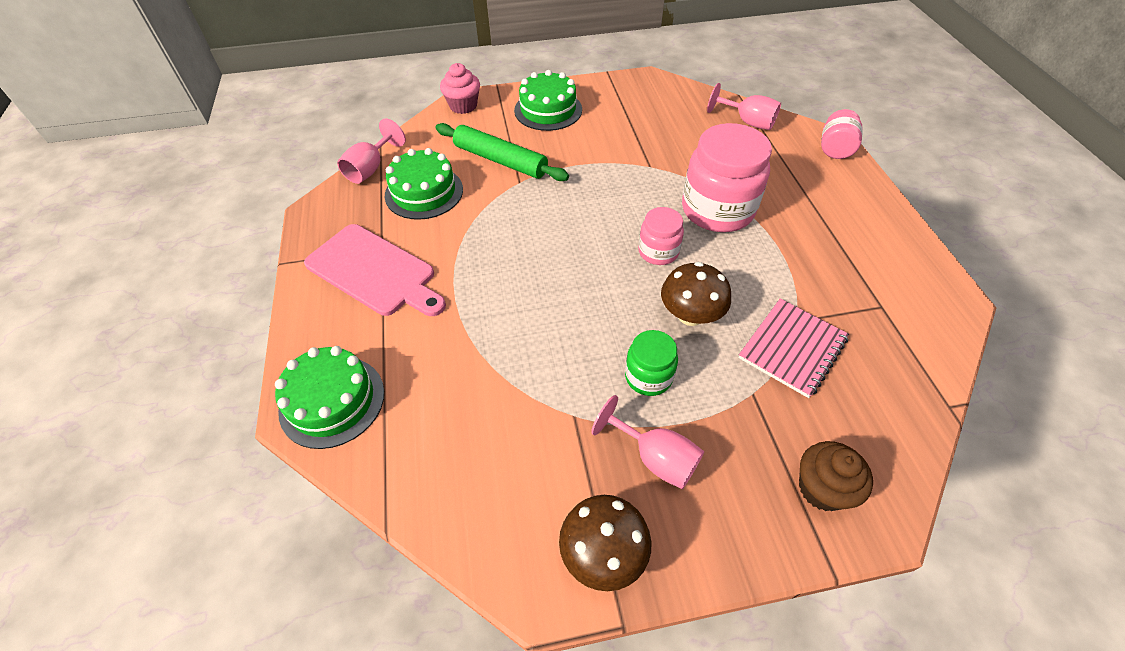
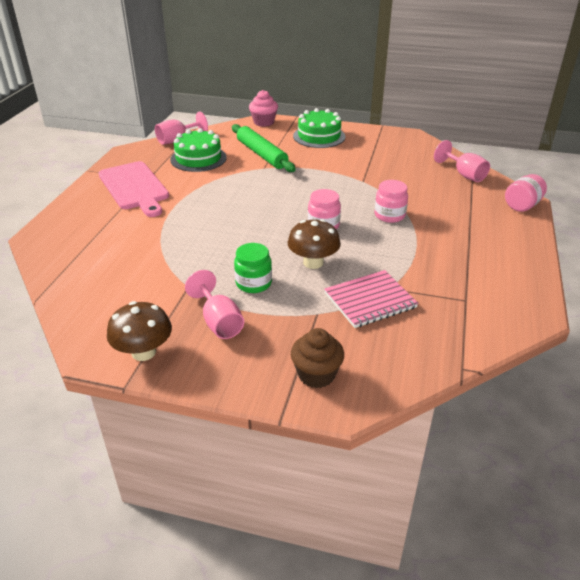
camera: 25 degrees right, 15 degrees down
(332, 401) = (59, 237): green cake -> none
(717, 210) = (389, 215): pink jar -> pink jar, size x0.53

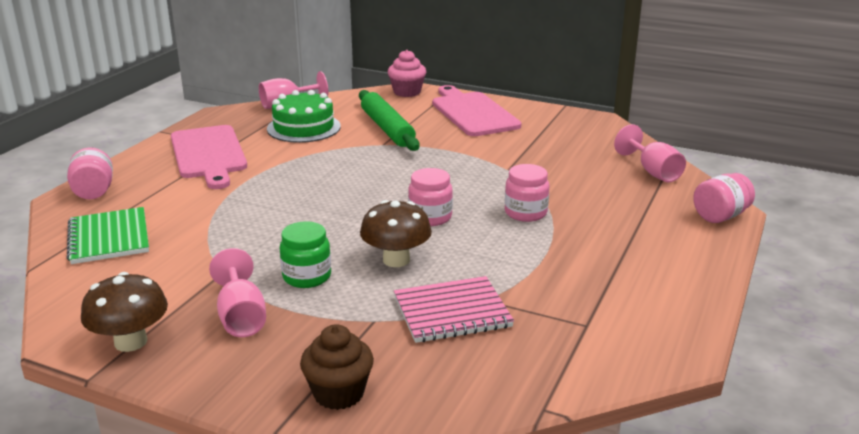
camera: 10 degrees right, 10 degrees down
(57, 228) = (93, 192): none -> pink jar
(87, 266) = (109, 238): none -> green notebook
(319, 136) = (472, 113): green cake -> pink cutting board

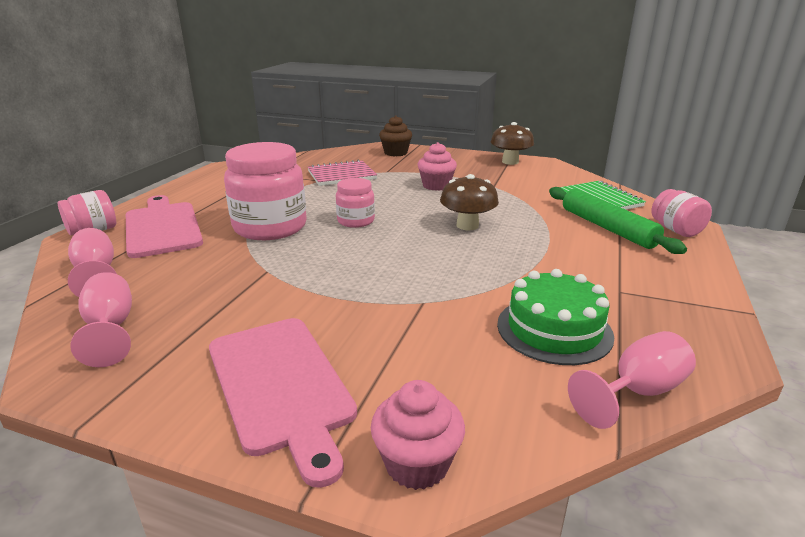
camera: 175 degrees right, 0 degrees up
(209, 154) = (628, 276): pink cutting board -> pink cutting board (162, 227)
(241, 317) = (461, 170): pink goblet -> pink goblet (111, 328)
(307, 277) = (436, 186): green jar -> pink cupcake
(387, 128) = (426, 334): green rolling pin -> green rolling pin (607, 228)
(396, 260) = (379, 195): brown mushroom -> brown mushroom (467, 225)
(525, 213) = (270, 227): pink jar -> pink jar, size x1.90

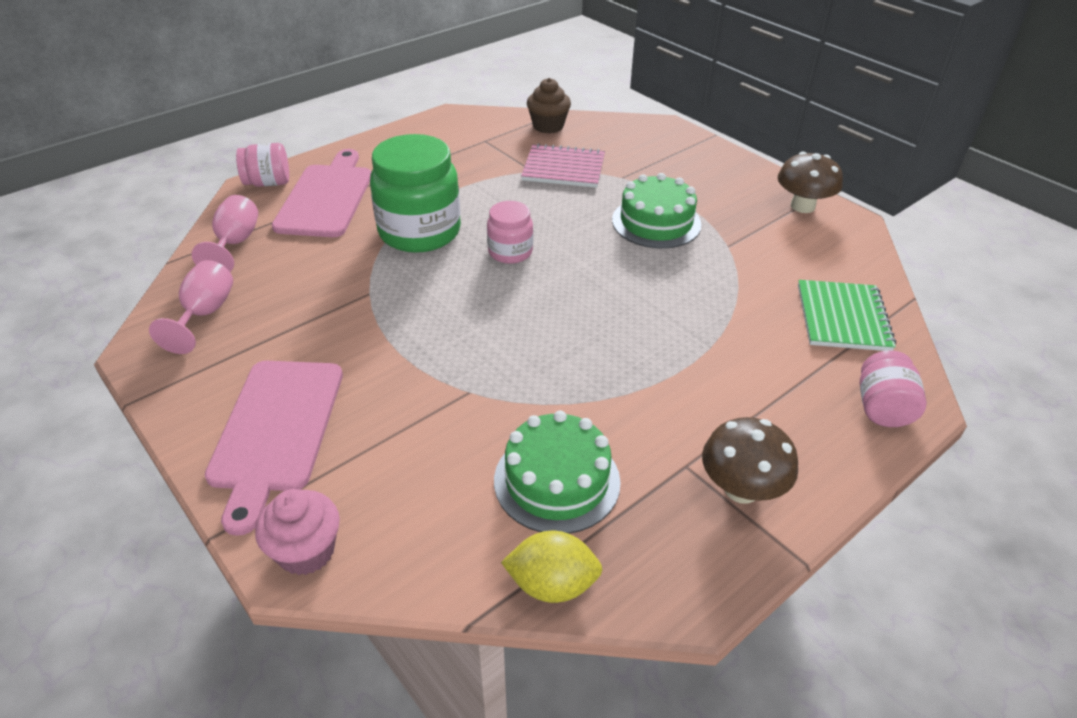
camera: 30 degrees right, 15 degrees up
(270, 227) = (419, 232): pink jar -> green jar
(395, 153) = (667, 144): brown cupcake -> brown cupcake (548, 126)
(436, 186) = (656, 222): pink cupcake -> green cake
(467, 225) = (623, 302): brown mushroom -> brown mushroom (741, 489)
(607, 228) = (791, 369): green rolling pin -> none
(637, 392) = (552, 584): pink goblet -> yellow lemon

